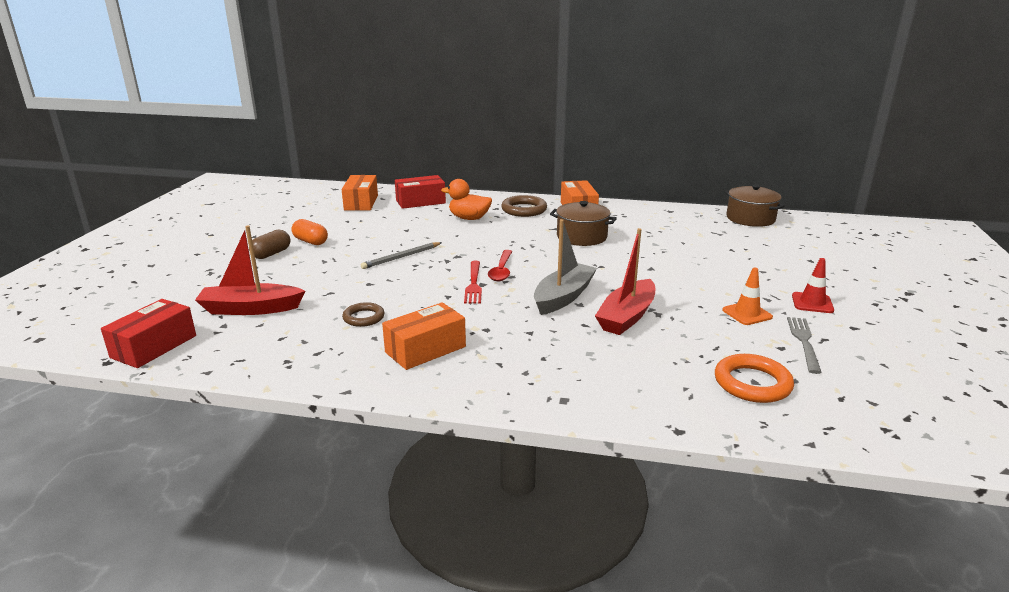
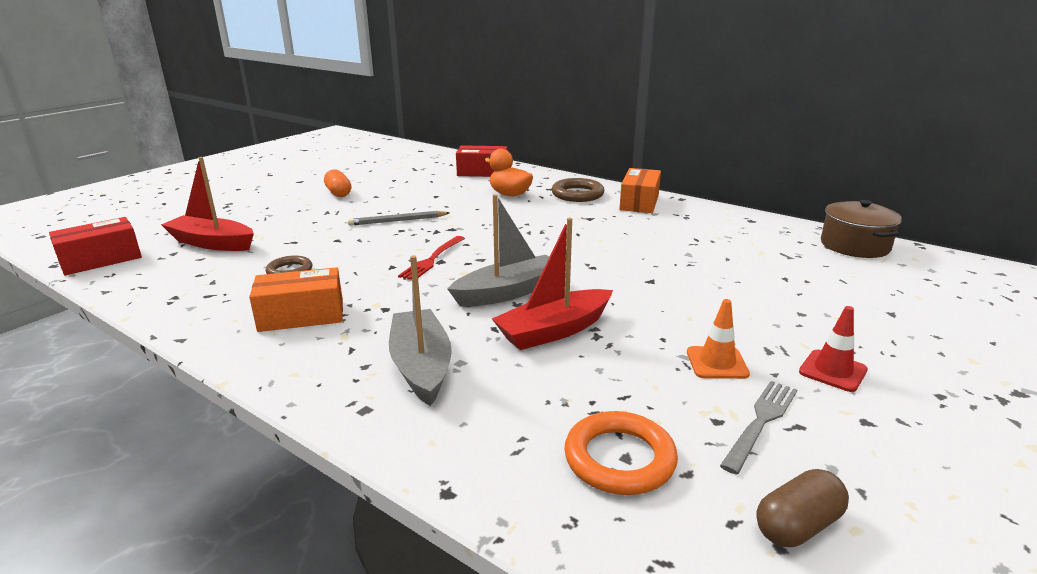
camera: 25 degrees right, 0 degrees up
(271, 254) = (293, 198): brown capsule -> brown capsule (797, 525)
(361, 202) = (427, 165): orange box -> none
(501, 271) = (477, 251): red spoon -> none
(566, 362) = (421, 366): none -> grey boat
(581, 237) = (608, 232): brown pot -> none

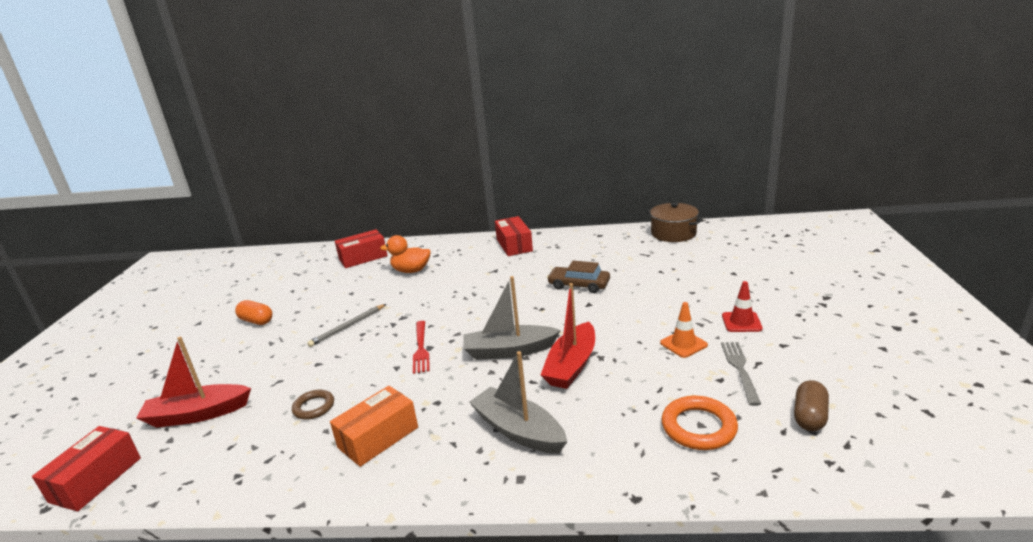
camera: 30 degrees left, 0 degrees up
(508, 292) = (509, 351): grey boat -> grey boat turned 120 degrees counterclockwise
(577, 194) = (463, 253): brown ring -> none
(639, 202) = (514, 245): orange box -> red box
(663, 259) = (579, 285): none -> brown car

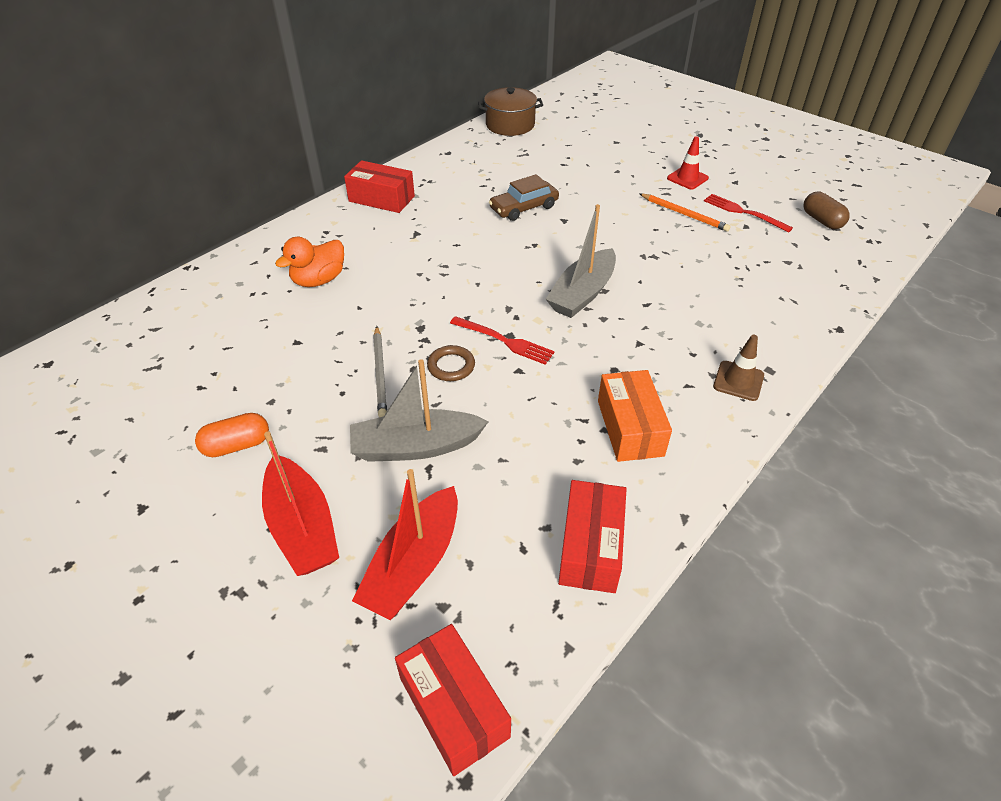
camera: 55 degrees left, 20 degrees up
(314, 407) = (522, 456): brown ring -> brown ring (451, 366)
(363, 258) = (214, 299): red box -> red box (590, 547)
(486, 466) = (738, 381): none -> brown traffic cone
(518, 430) = (708, 343): grey boat -> grey boat (416, 446)
(571, 365) = (648, 275): red boat -> red boat (302, 527)
(683, 344) = (684, 214): orange traffic cone -> orange pencil
(698, 427) = (790, 264): orange ring -> none
(739, 369) = (743, 212): grey fork -> red fork

